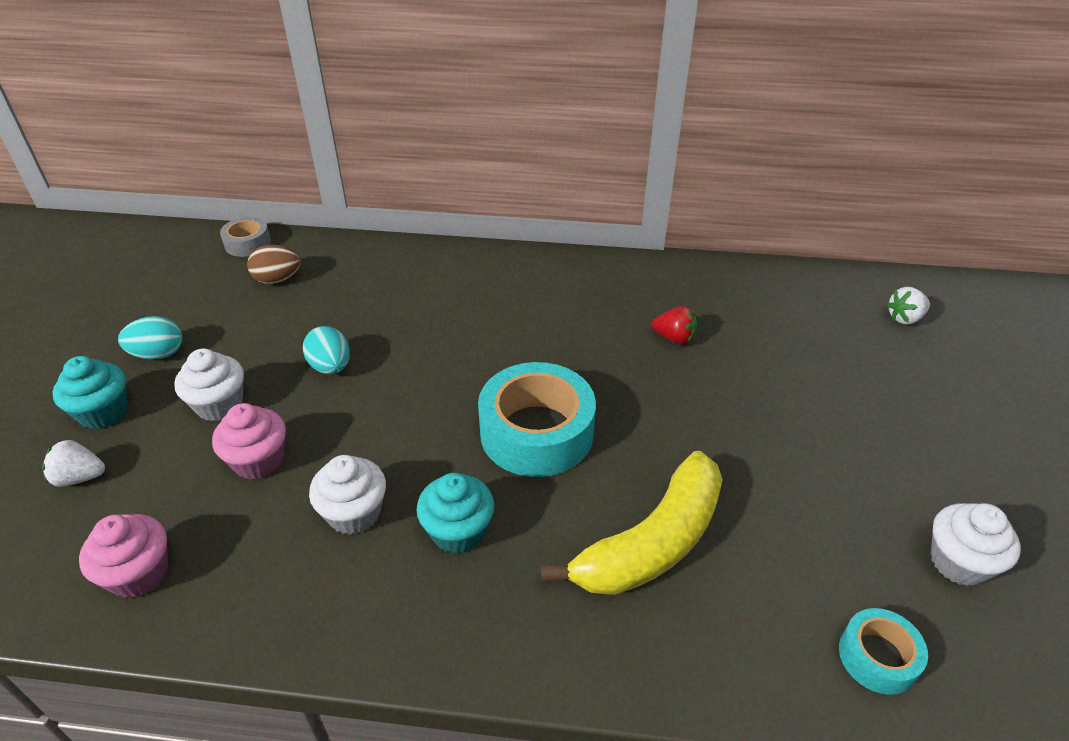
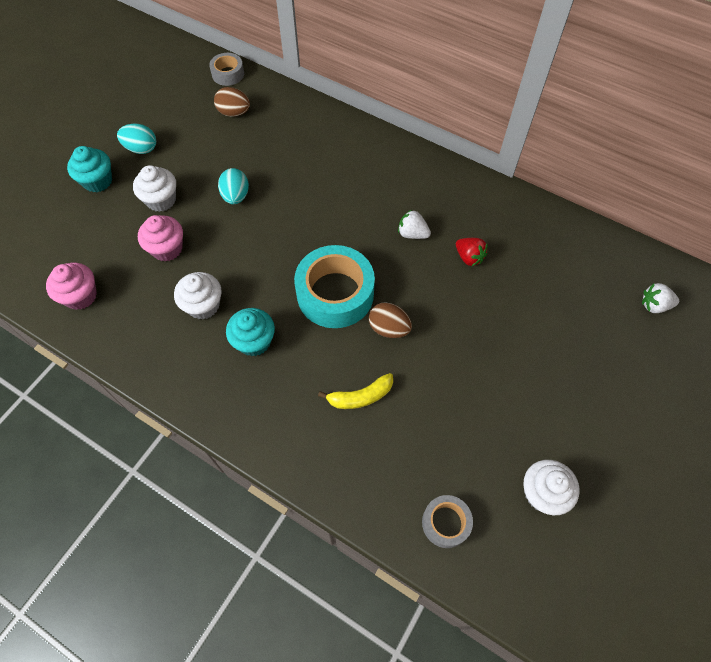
camera: 25 degrees right, 20 degrees up
(80, 477) = (71, 222): white strawberry -> white strawberry (412, 234)
(633, 447) = (389, 328): none -> brown egg
(652, 542) = (360, 396): yellow banana -> yellow banana, size x0.52
(877, 657) = (445, 523): turquoise tape -> grey tape

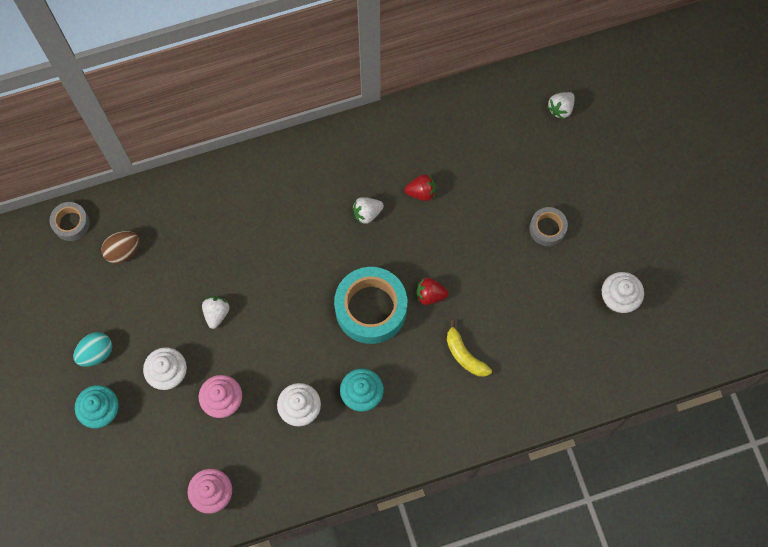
camera: 50 degrees left, 10 degrees up
(236, 196) = (216, 313): turquoise egg -> white strawberry
(360, 396) = (464, 355): yellow banana -> yellow banana turned 120 degrees clockwise
(389, 328) = (430, 295): brown egg -> red strawberry
(445, 523) = (589, 372): grey tape -> grey tape (547, 229)

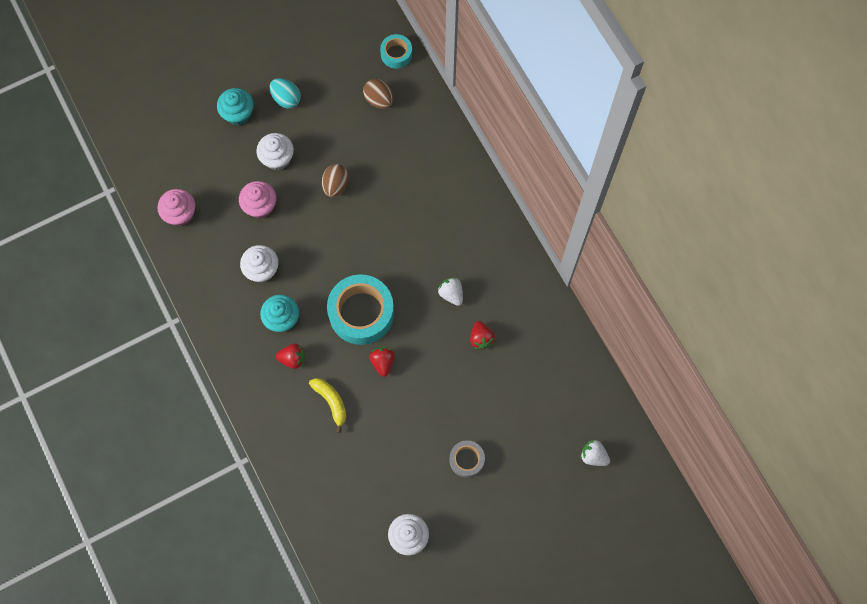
camera: 80 degrees right, 0 degrees up
(71, 223) = (396, 54): grey tape -> turquoise tape
(216, 313) = (336, 185): white strawberry -> brown egg
(409, 389) = (292, 359): none -> red strawberry
(464, 355) = (331, 402): yellow banana -> yellow banana turned 105 degrees clockwise

